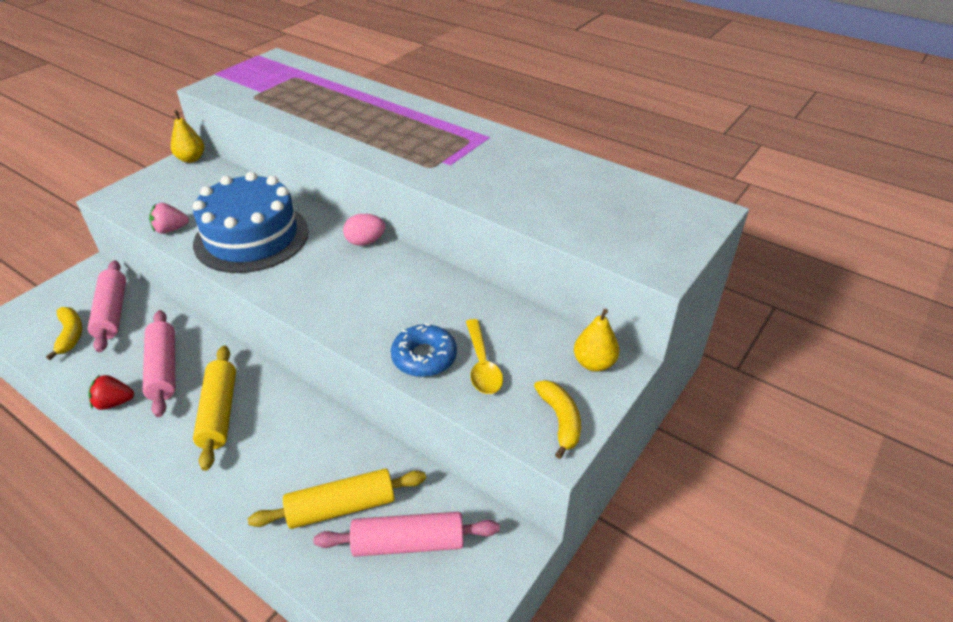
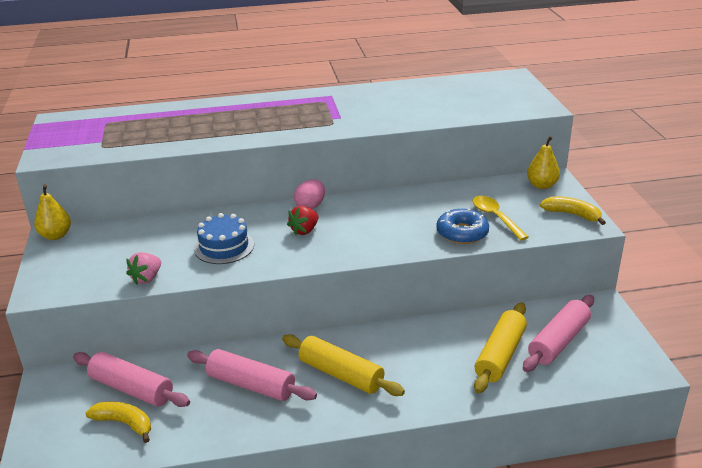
camera: 45 degrees left, 10 degrees down
(114, 402) = (254, 425): red strawberry -> red strawberry (304, 230)
(251, 237) = (224, 247): blue cake -> blue cake, size x0.55
(482, 365) = (495, 217): yellow spoon -> yellow spoon turned 150 degrees counterclockwise

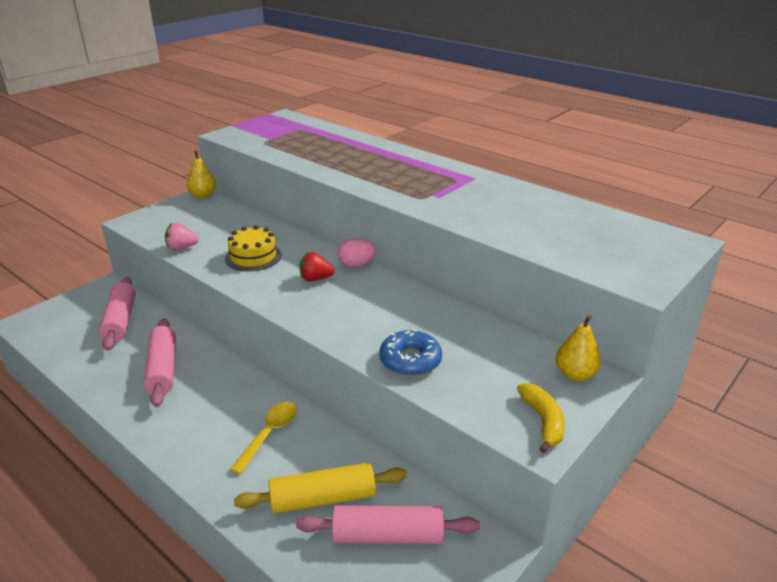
camera: 50 degrees right, 0 degrees up
(124, 423) = (82, 337): yellow banana -> none
(224, 247) = (253, 257): blue cake -> yellow cake
(341, 374) = (211, 408): yellow rolling pin -> none
(495, 217) = (466, 370): yellow spoon -> yellow spoon (269, 434)

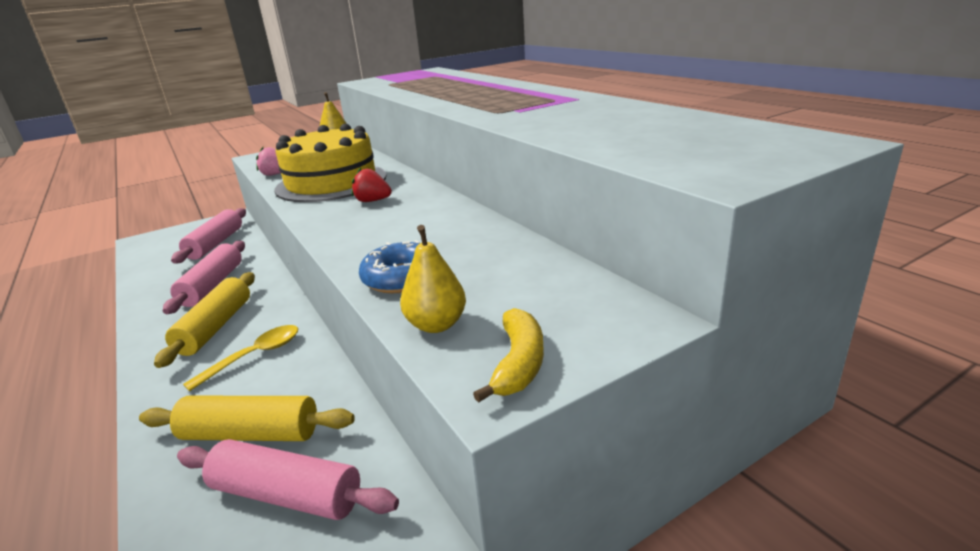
camera: 20 degrees right, 5 degrees down
(207, 412) = (216, 327): none -> yellow rolling pin
(253, 257) = (331, 182): yellow cake -> yellow cake, size x1.83
(356, 265) = (426, 192): pink egg -> none
(575, 374) = (609, 313): yellow pear -> yellow pear (436, 325)

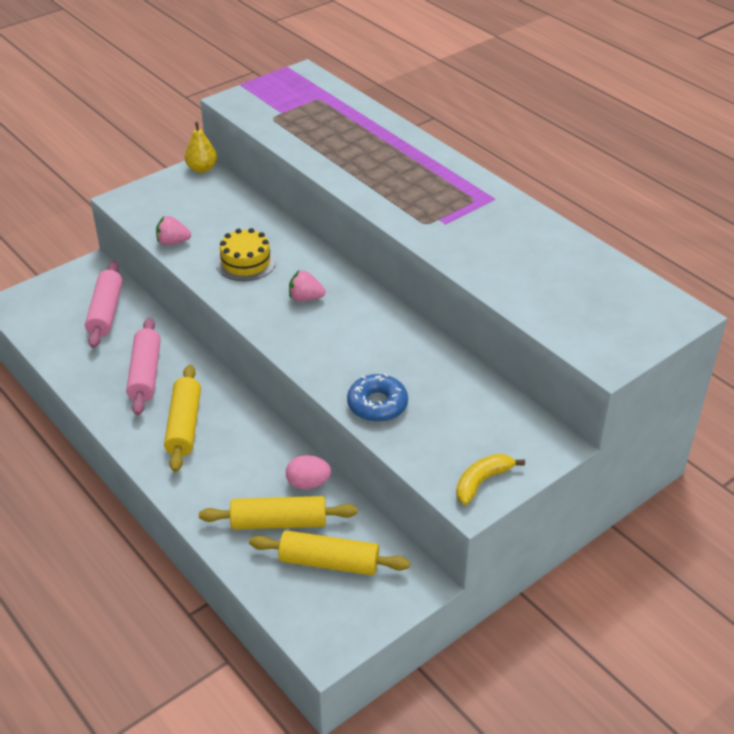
camera: 10 degrees left, 15 degrees up
(254, 356) = (240, 455): yellow spoon -> none
(286, 495) = (329, 562): pink rolling pin -> yellow rolling pin
(316, 388) = (308, 483): none -> pink egg
(331, 182) = (246, 262): yellow cake -> yellow cake, size x0.55
(373, 201) = (305, 298): red strawberry -> pink strawberry
(436, 325) = (420, 451): yellow pear -> none
(519, 363) = (482, 481): yellow banana -> yellow banana turned 135 degrees counterclockwise

